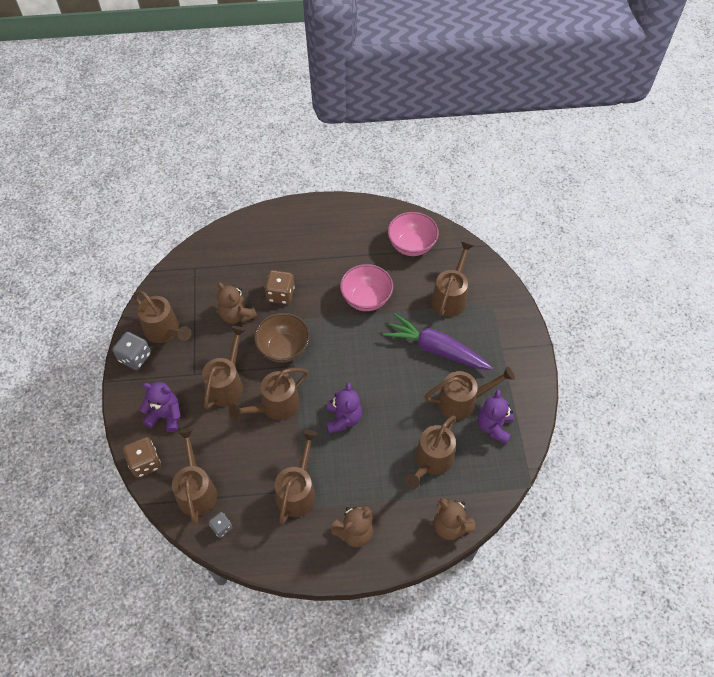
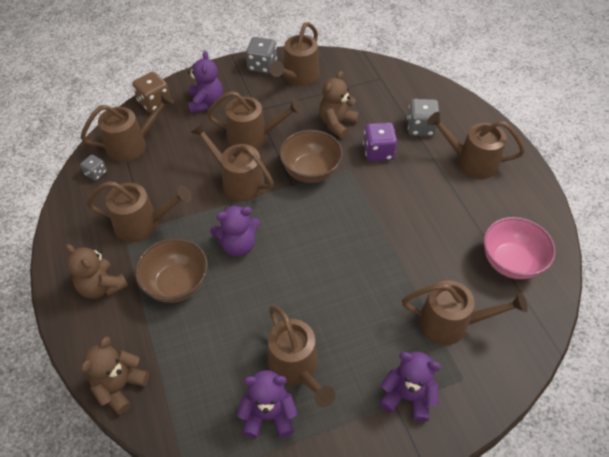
camera: 75 degrees right, 5 degrees down
(265, 257) = (421, 128): none -> grey dice
(280, 294) = (378, 152): brown dice -> purple dice
(366, 299) = (407, 231): pink bowl -> none
(368, 472) = (176, 284): none -> brown bowl
(431, 462) = (202, 348): brown watering can -> brown watering can (470, 161)
(436, 349) = (363, 322): purple carrot -> none
(497, 339) = (407, 396): none -> purple teddy bear

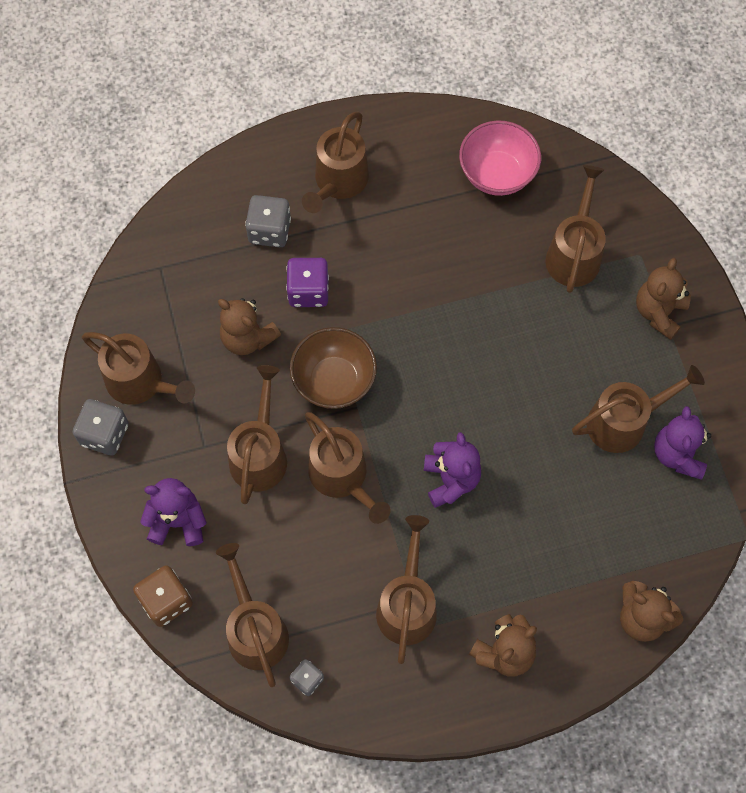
camera: 85 degrees left, 15 degrees up
(176, 284) = (506, 557): brown bowl -> none
(237, 181) = (343, 478): brown watering can -> brown watering can turned 75 degrees counterclockwise
(407, 396) = (659, 312): purple teddy bear -> brown teddy bear

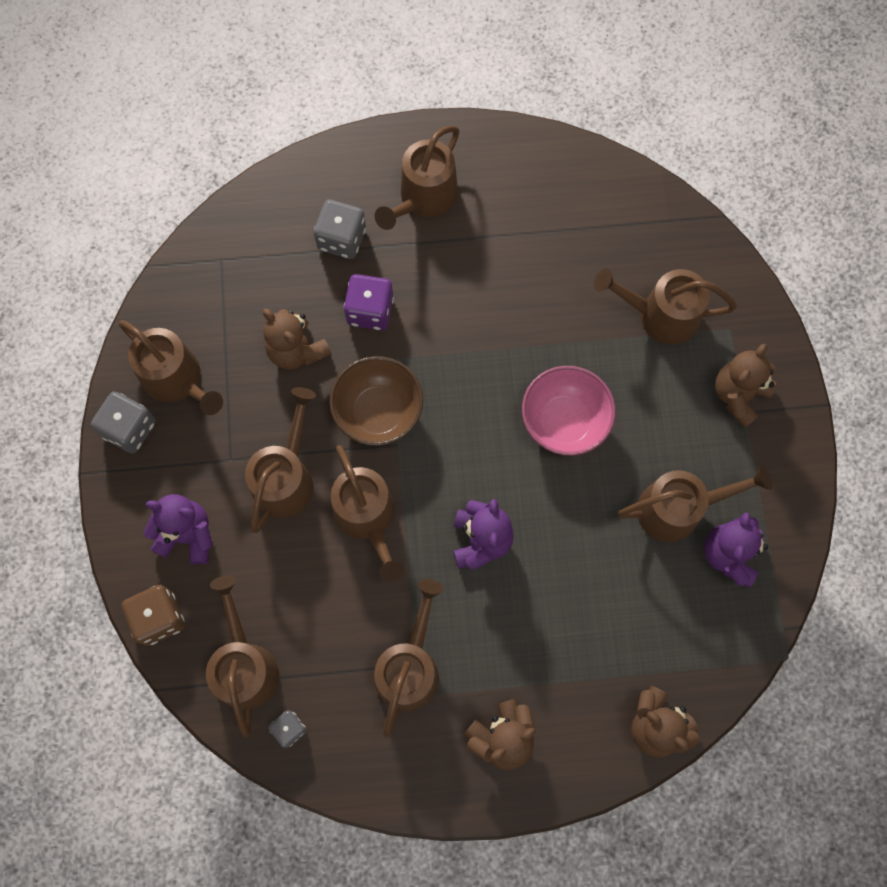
camera: 10 degrees right, 5 degrees up
(497, 174) = (593, 216): pink bowl -> pink bowl (564, 422)
(574, 253) = (659, 315): brown watering can -> brown watering can turned 105 degrees counterclockwise

